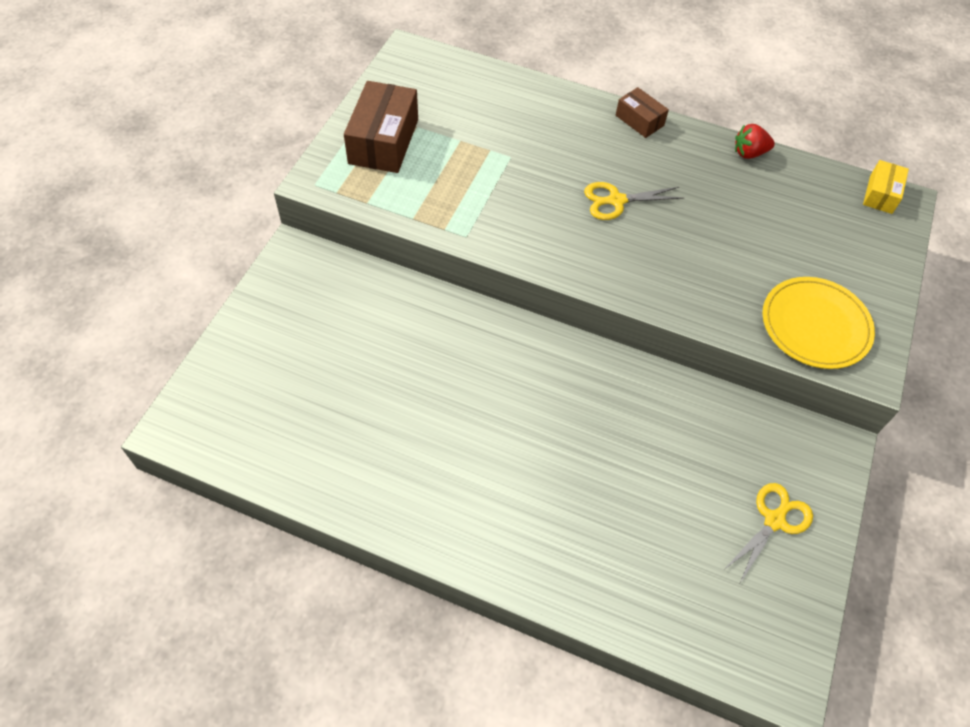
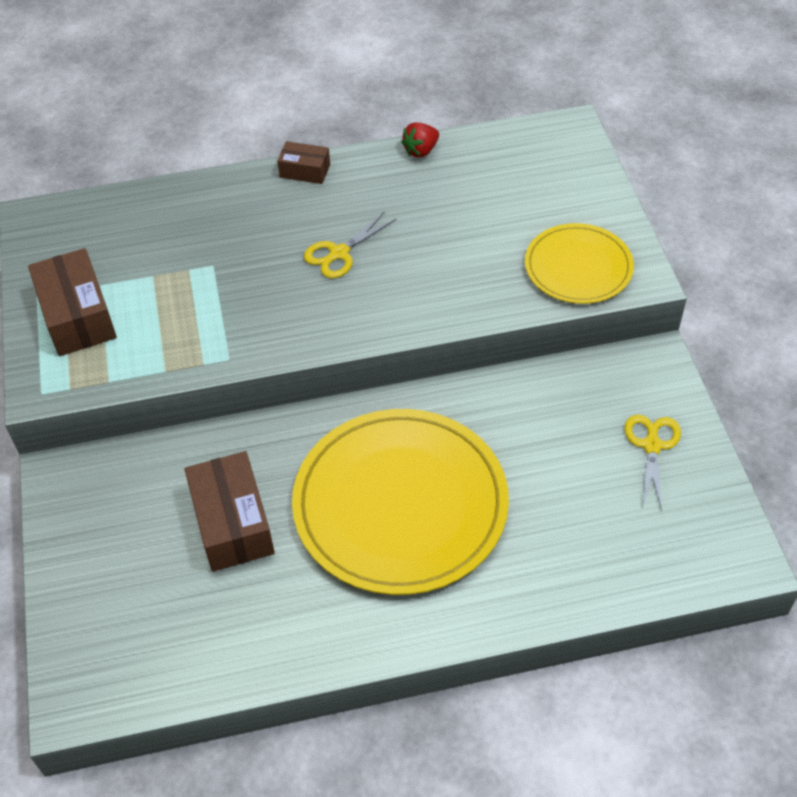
camera: 30 degrees left, 5 degrees down
(385, 366) = (232, 523): none -> brown box
(522, 433) = (400, 504): none -> yellow plate
(880, 194) = (551, 130): yellow box -> none

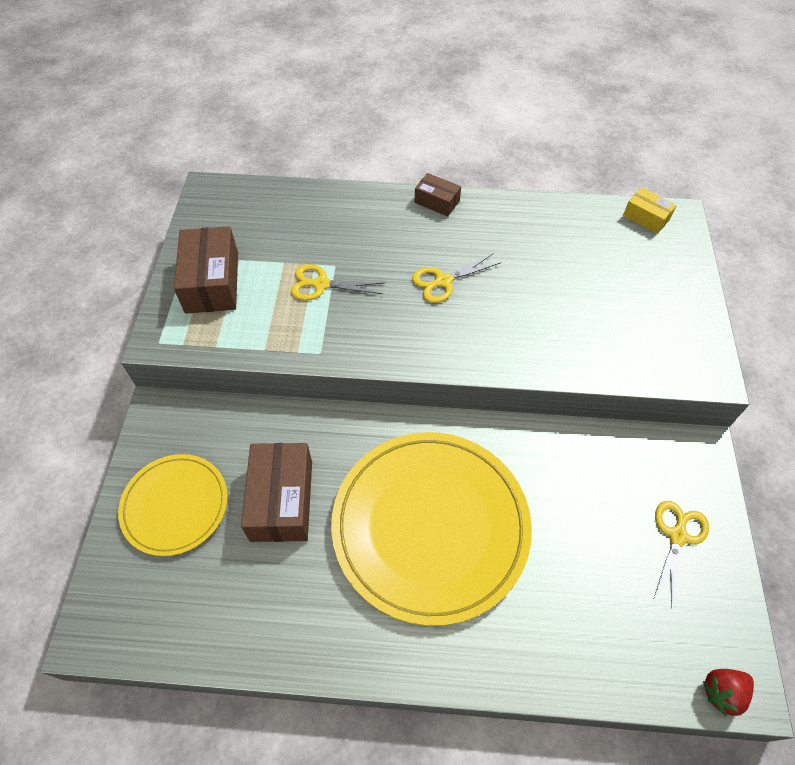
camera: 15 degrees right, 5 degrees up
(204, 289) = (321, 284): none -> yellow scissors
(421, 151) = (540, 207): red strawberry -> red strawberry (722, 692)
(538, 136) = (646, 217): none -> yellow box
(578, 267) = (652, 347): yellow plate -> yellow plate (175, 505)

